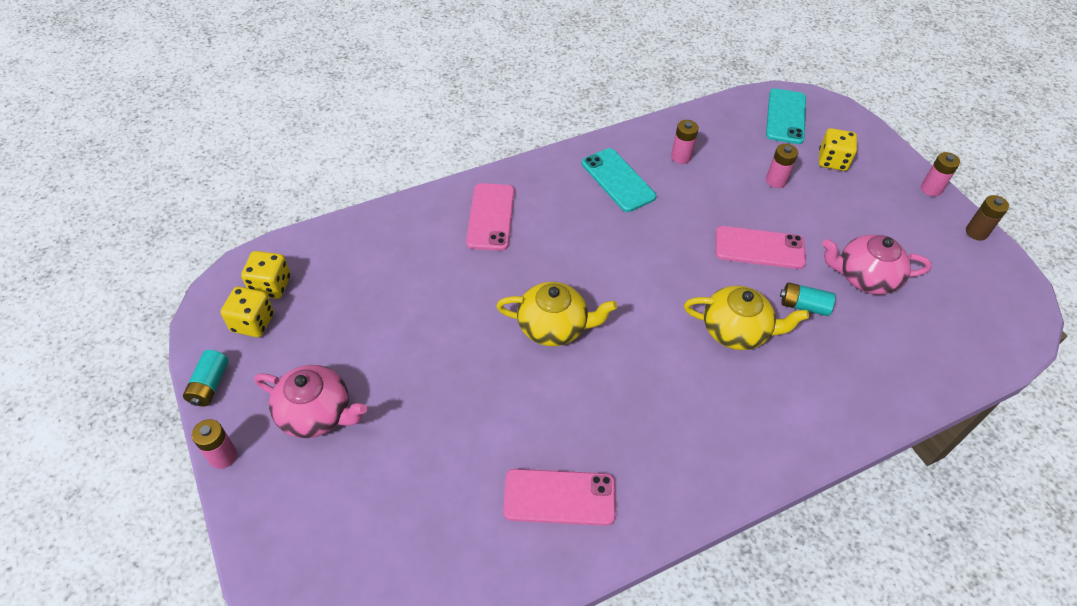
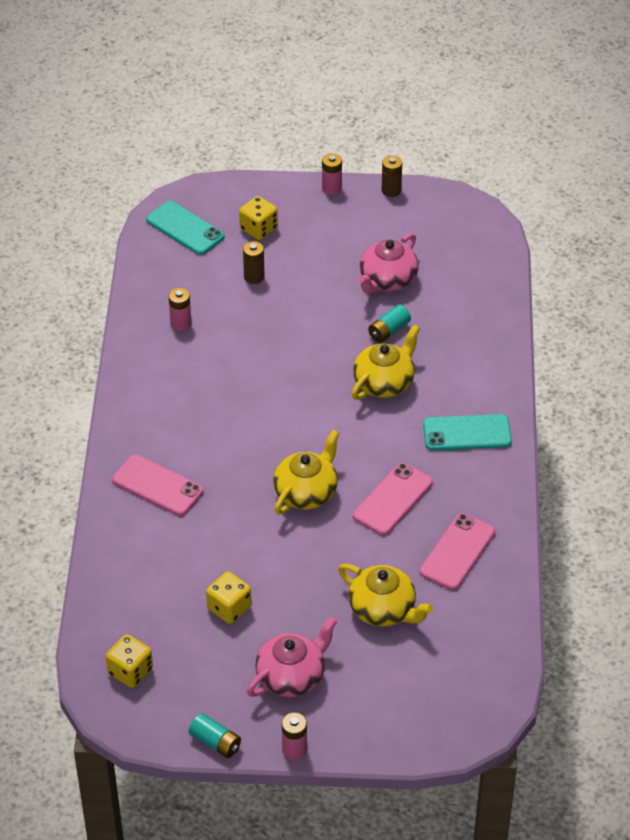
camera: 60 degrees left, 5 degrees down
(253, 322) = (165, 695): yellow dice -> yellow dice (229, 608)
(442, 458) = (383, 609): none -> yellow teapot
(618, 180) = (177, 379): turquoise phone -> turquoise phone (467, 433)
(759, 248) = (316, 326): pink phone -> pink phone (392, 499)
(776, 181) = (254, 277): pink battery -> brown battery

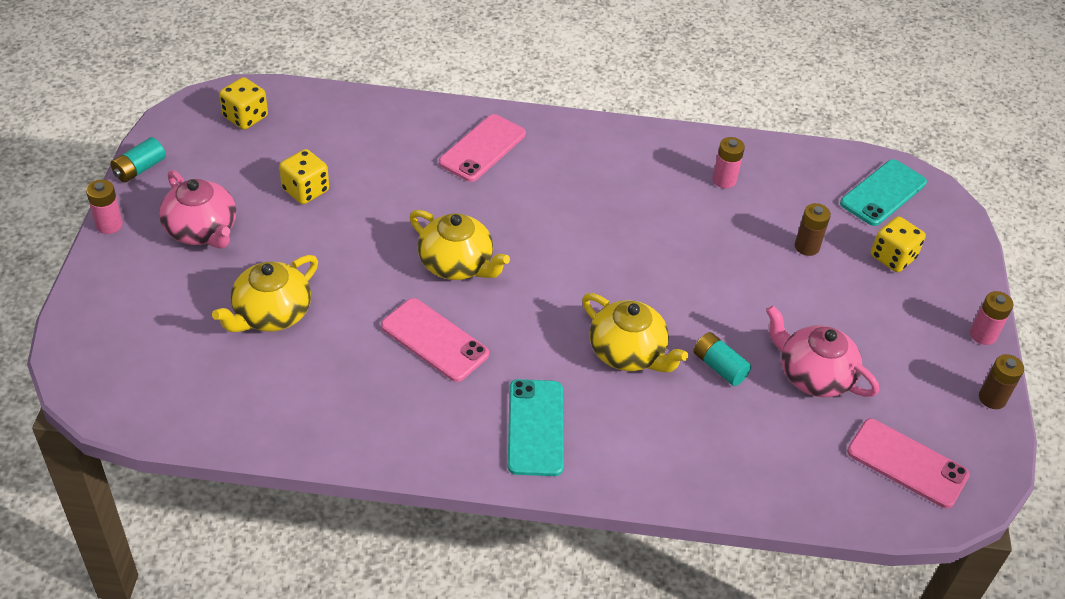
camera: 90 degrees right, 0 degrees up
(457, 552) = (341, 393): pink phone -> pink phone (907, 463)

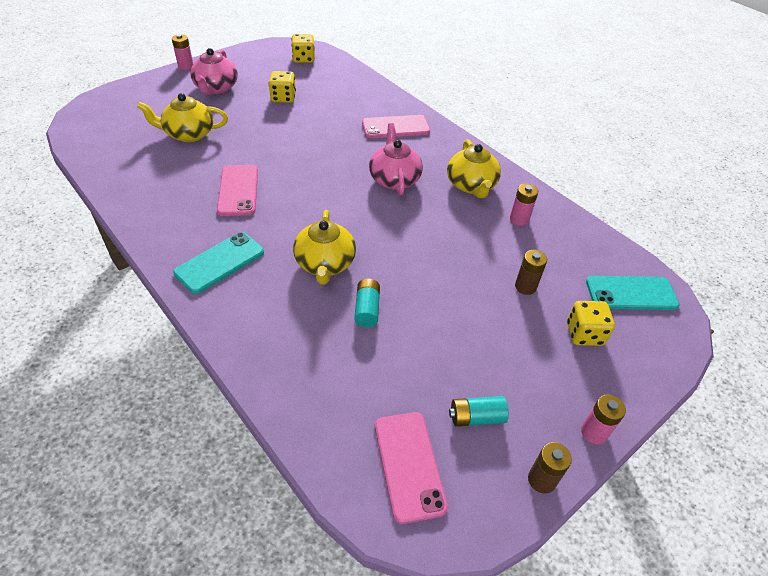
camera: 45 degrees right, 0 degrees up
(139, 169) = (230, 54): turquoise battery -> turquoise battery (476, 417)
(457, 264) = (302, 166): yellow teapot -> yellow teapot (471, 185)
(813, 375) = (421, 359): pink teapot -> pink teapot (394, 179)

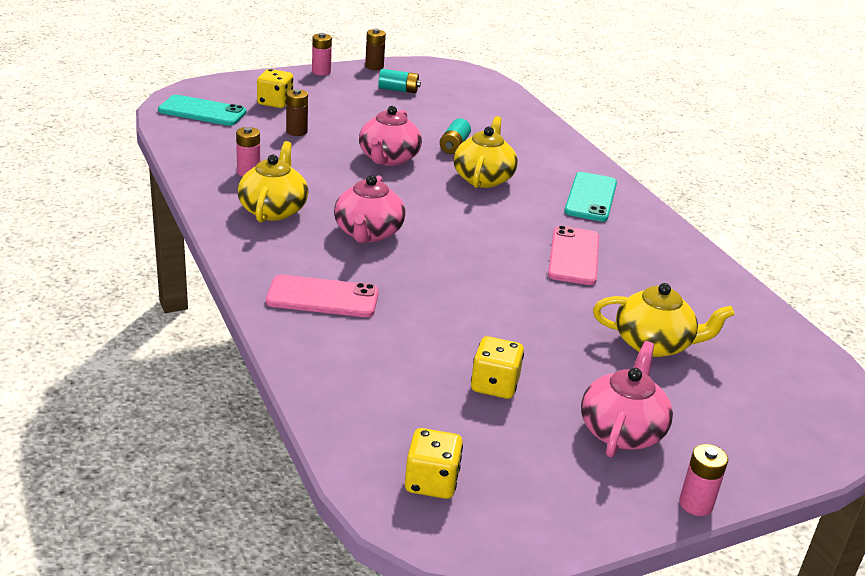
camera: 165 degrees left, 15 degrees down
(219, 262) = (591, 197): turquoise phone -> turquoise phone turned 45 degrees counterclockwise
(409, 465) = (456, 85): pink phone -> none
(420, 269) = (388, 158): none -> pink teapot

